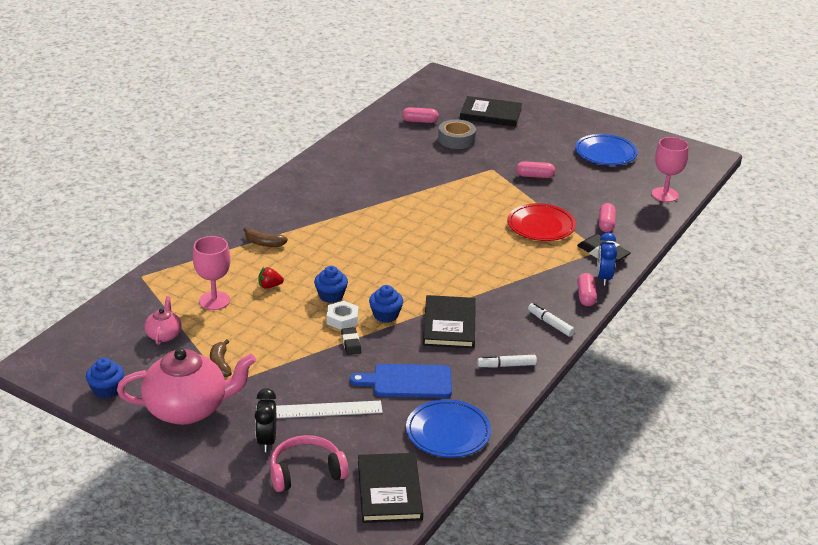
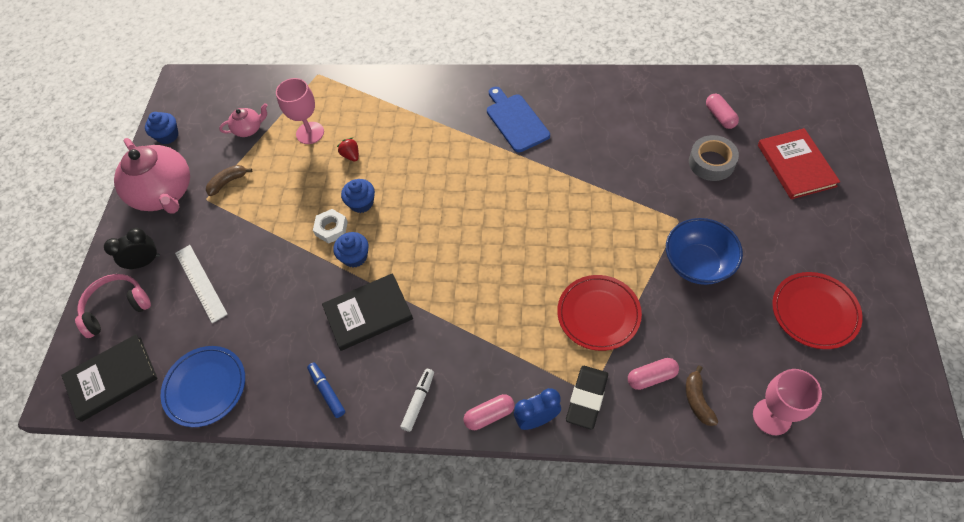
camera: 70 degrees right, 25 degrees up
(264, 243) = (412, 118): brown banana -> brown banana (697, 400)
(306, 472) = (116, 307): pink headphones -> pink headphones turned 75 degrees counterclockwise
(351, 343) = (299, 252): black eraser -> none
(408, 381) = (264, 321): blue cutting board -> blue cutting board (515, 121)
(490, 114) = (796, 165): black book -> red book
(506, 365) = (327, 391): white marker -> blue marker
(535, 176) = (697, 264): pink capsule -> blue bowl
(605, 153) = (814, 312): blue plate -> red plate

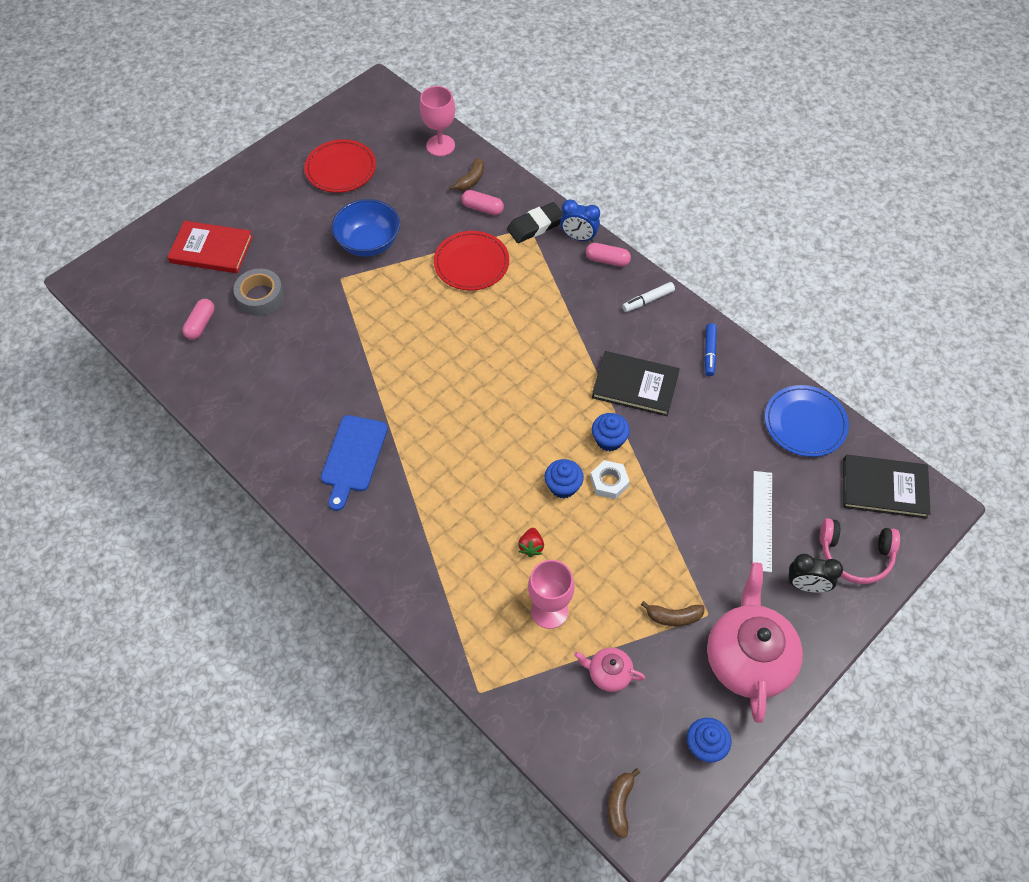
camera: 145 degrees left, 0 degrees up
(201, 83) = (620, 804): none -> brown banana
(796, 165) = (211, 249): red book -> red book turned 75 degrees clockwise

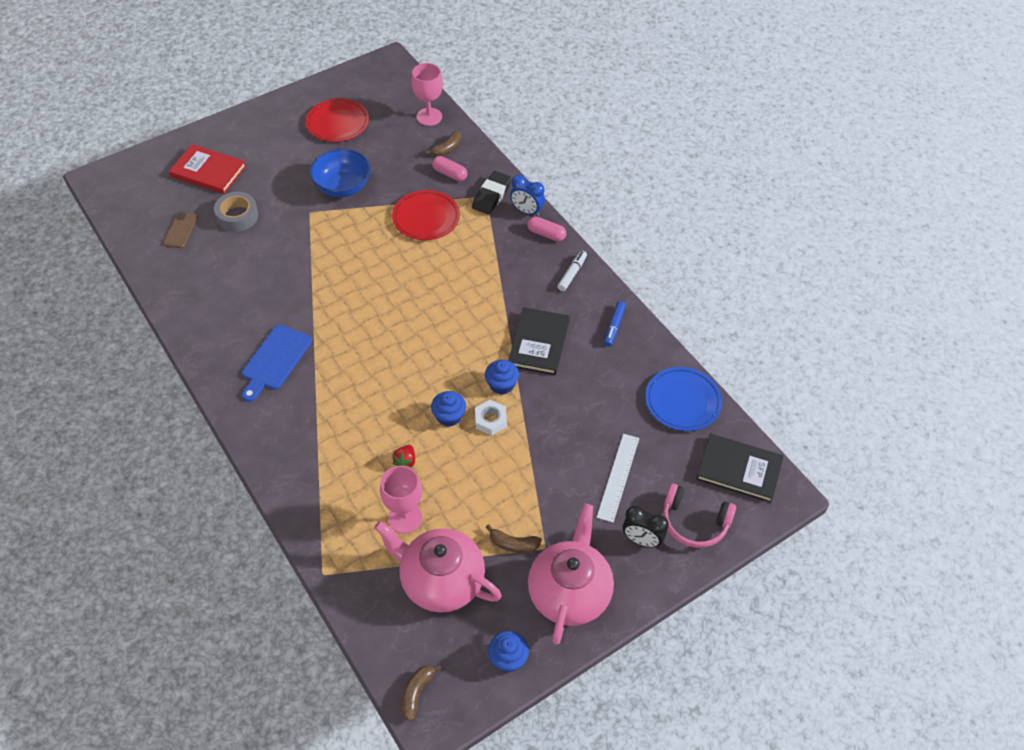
camera: 10 degrees right, 5 degrees down
(201, 324) = (180, 230): pink capsule -> brown phone
(535, 226) = (491, 196): black eraser -> black eraser turned 45 degrees counterclockwise
(608, 674) = (441, 581): pink teapot -> pink teapot, size x2.11
(635, 385) = (539, 343): black book -> black book turned 75 degrees clockwise
(648, 300) = (572, 274): white marker -> white marker turned 135 degrees clockwise

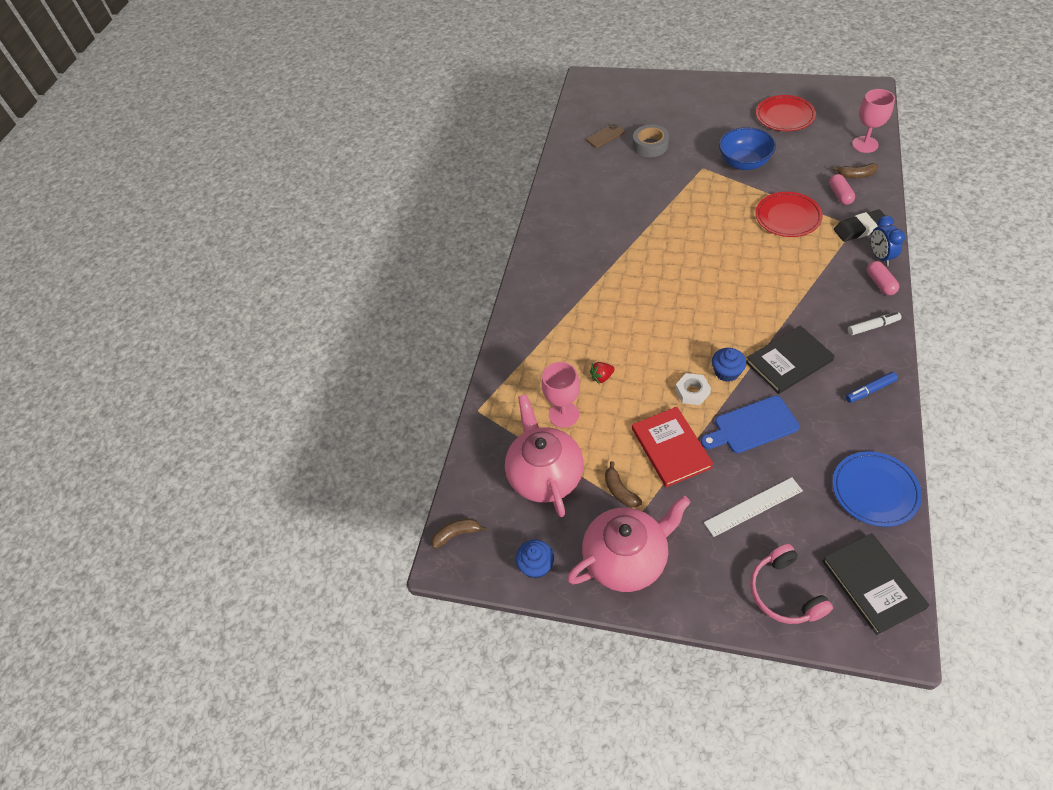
camera: 55 degrees right, 0 degrees up
(208, 171) = (659, 106): red book -> red book (671, 448)
(275, 360) = (583, 253): blue cutting board -> blue cutting board (752, 426)
(449, 416) = (663, 368): blue cupcake -> none
(641, 540) = (724, 568): black clock -> none

